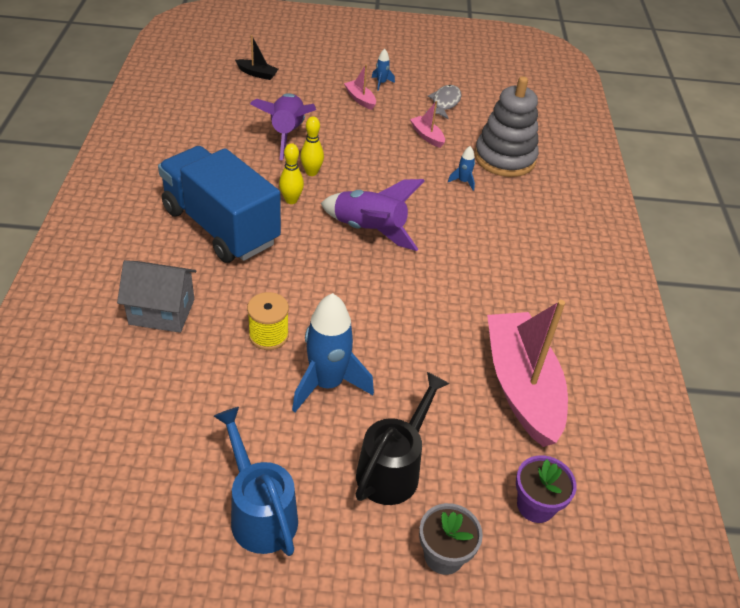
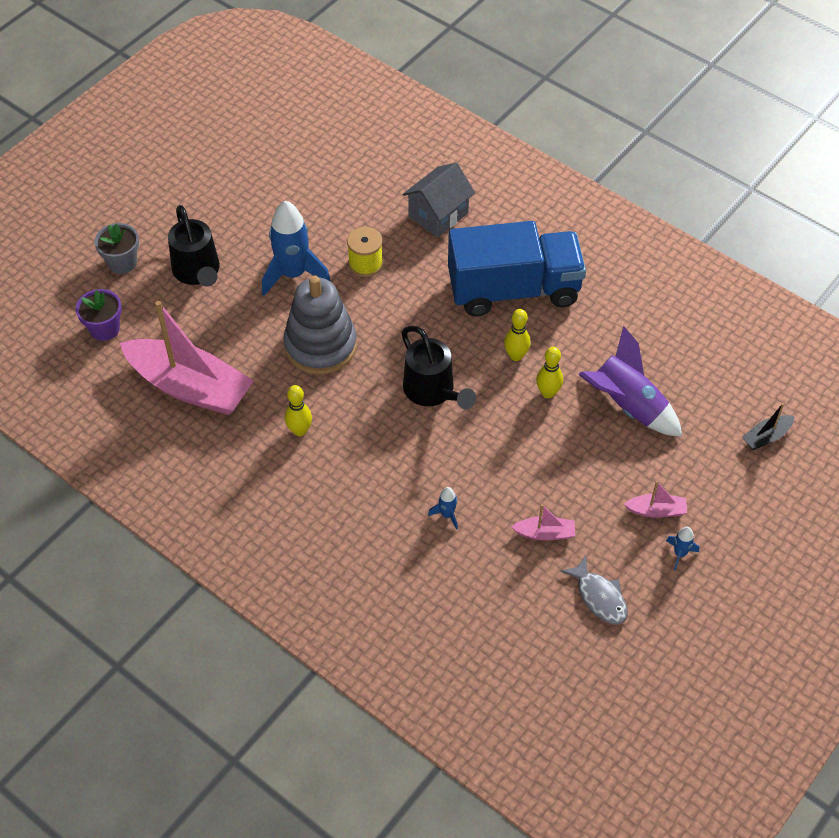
camera: 130 degrees right, 10 degrees up
(260, 512) = (229, 194): blue watering can -> none
(369, 230) = (433, 392): purple rocket -> black watering can
(483, 289) = (300, 430): none -> yellow bowling pin
(504, 158) = (458, 584): grey stacking toy -> grey stacking toy (320, 345)

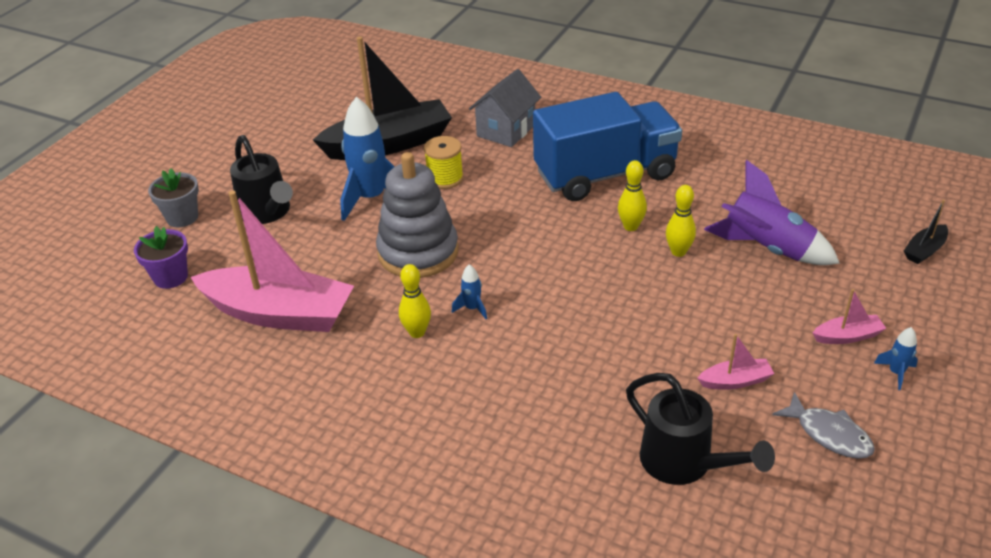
camera: 10 degrees left, 15 degrees down
(324, 210) = (389, 144): none -> black boat
(433, 392) = (554, 272): black watering can -> black watering can (684, 463)
(447, 515) = (615, 383): blue rocket -> blue rocket (472, 308)

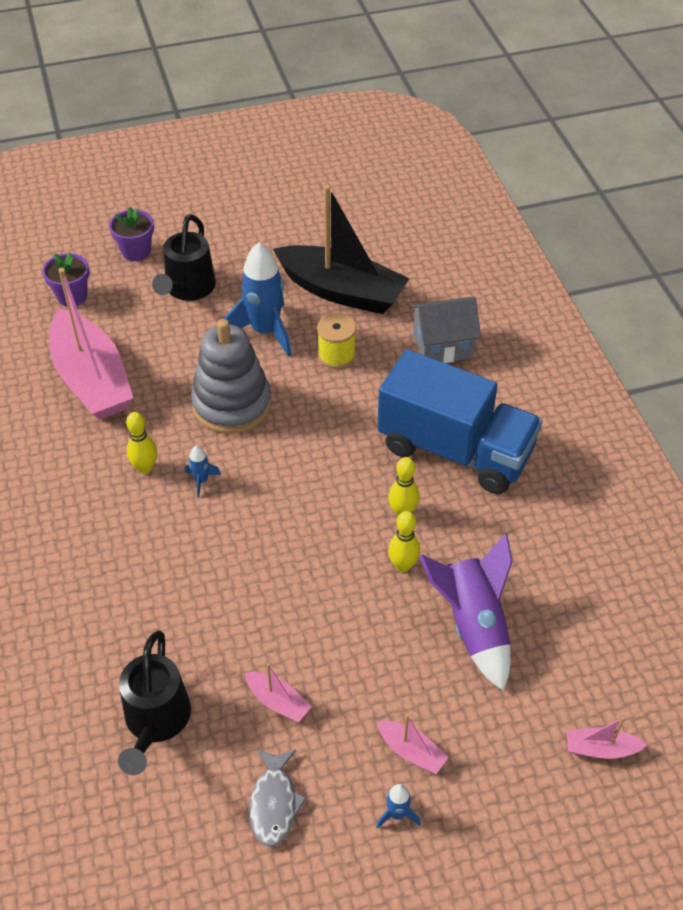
camera: 45 degrees right, 10 degrees up
(182, 217) = (136, 251): grey flower pot -> purple flower pot
(924, 250) = (600, 749): black boat -> pink boat

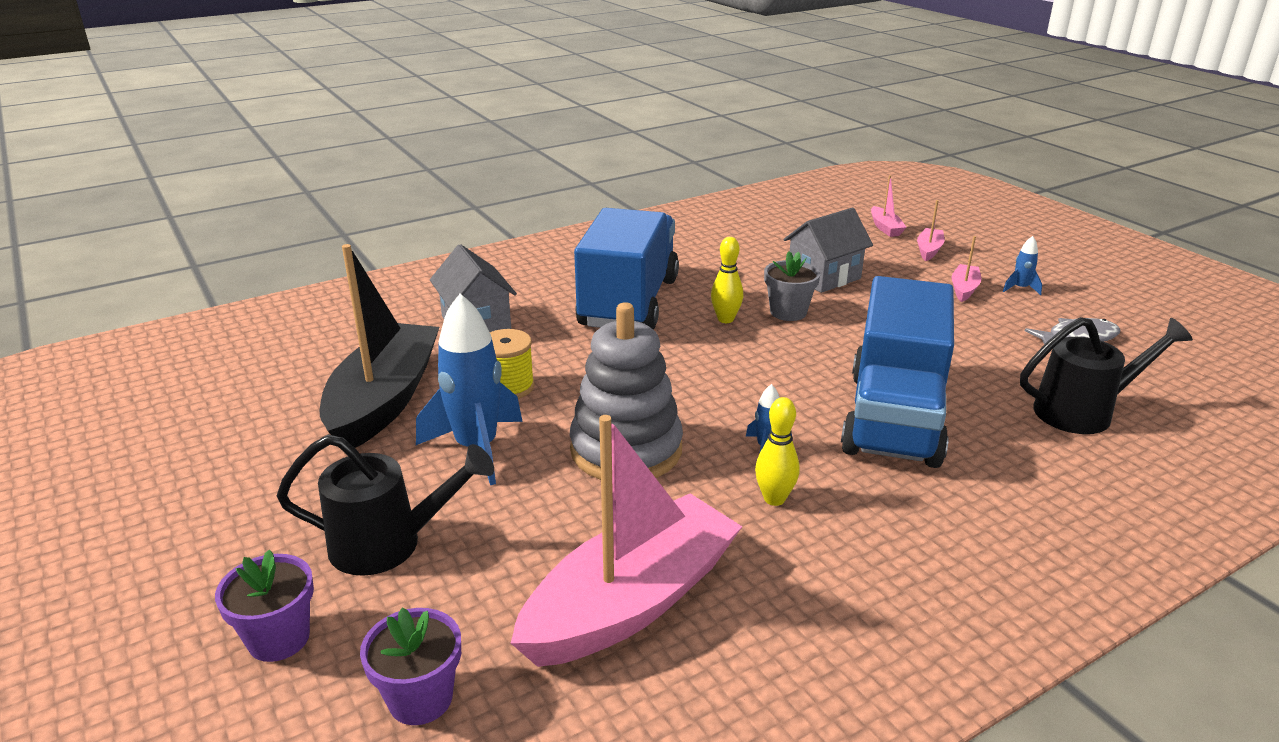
camera: 105 degrees left, 20 degrees down
(204, 575) = (894, 418): none -> blue truck
(278, 701) = (987, 351): pink boat -> pink boat (929, 250)
(403, 565) = (788, 312): yellow bowling pin -> grey flower pot
(473, 625) = (824, 277): purple rocket -> grey house

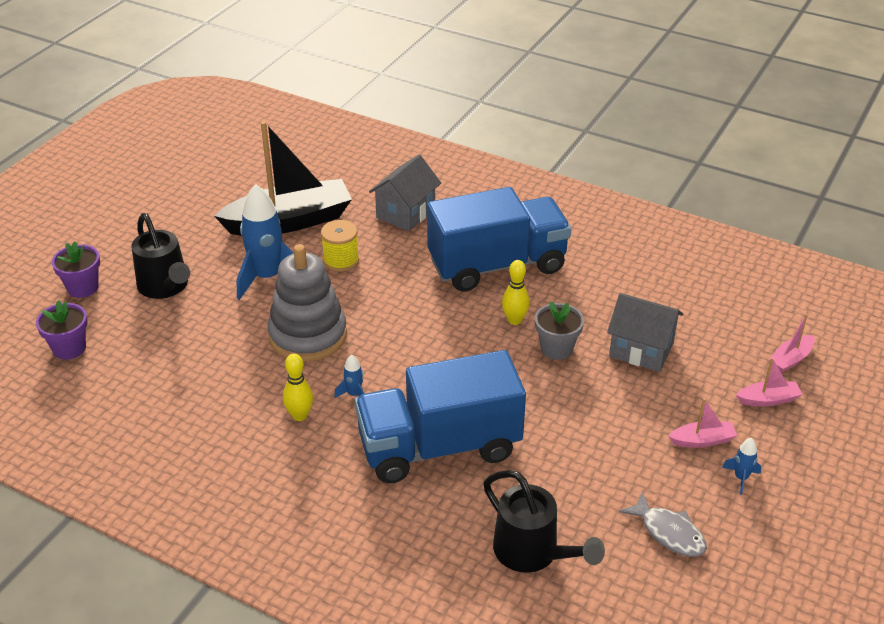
camera: 60 degrees right, 10 degrees up
(631, 602) = (171, 390): pink boat -> none

